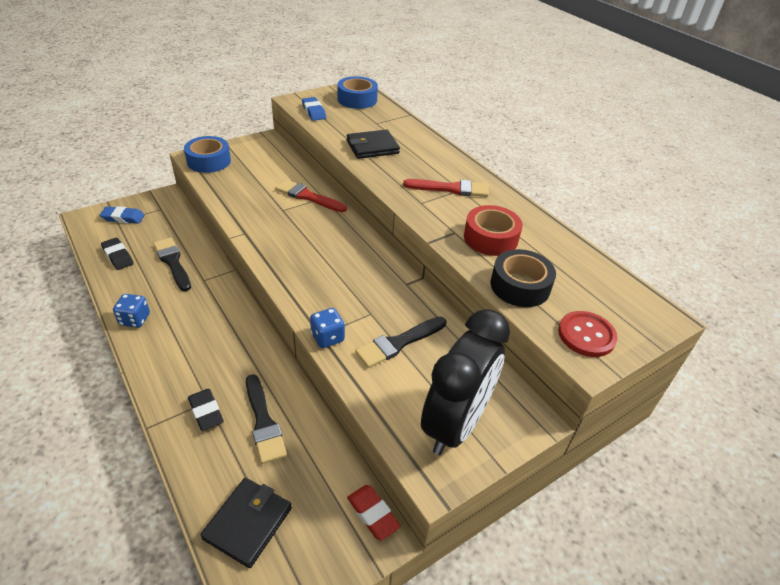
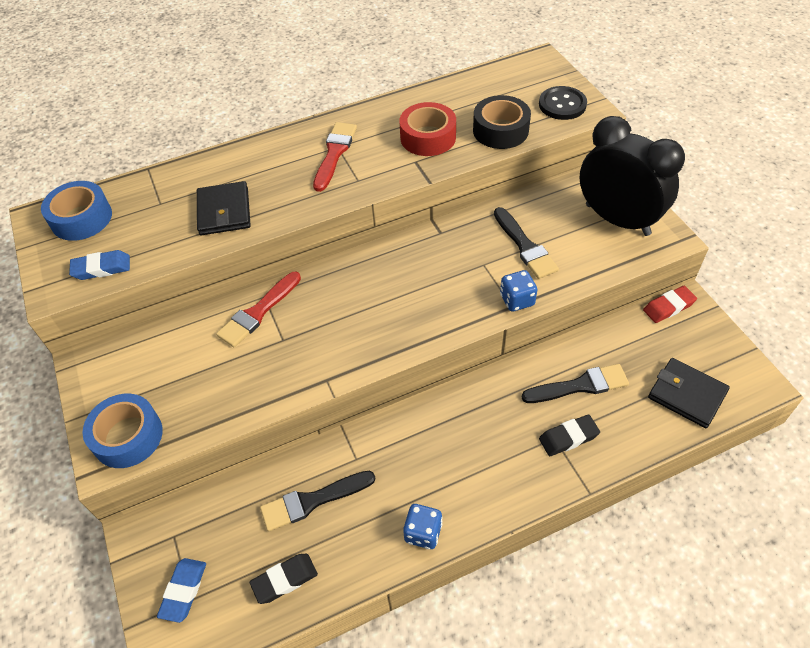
camera: 75 degrees left, 10 degrees up
(586, 335) = (562, 105): red button -> black button

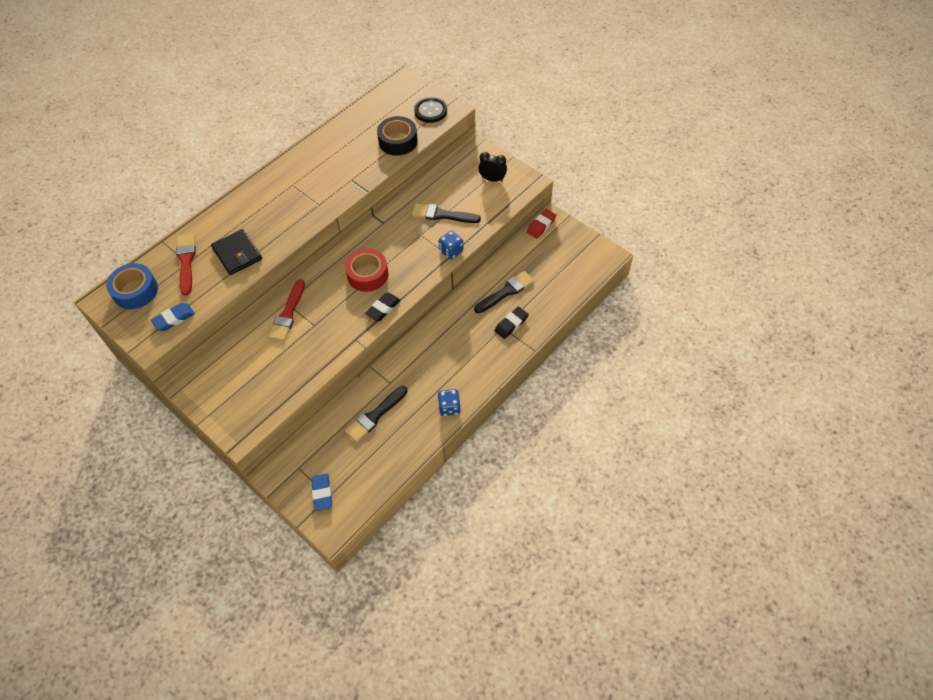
camera: 25 degrees left, 5 degrees up
(128, 436) = (245, 417): blue tape -> none
(285, 580) = (380, 463): black eraser -> black eraser (383, 308)
(334, 153) = (292, 190): red brush -> red brush (186, 261)
(428, 137) = (351, 160): red tape -> red tape (367, 274)
(525, 246) = (442, 215): black brush -> black brush turned 150 degrees clockwise
(617, 219) = (492, 179): black clock -> black clock, size x0.45
(686, 395) = (569, 275): black wallet -> none

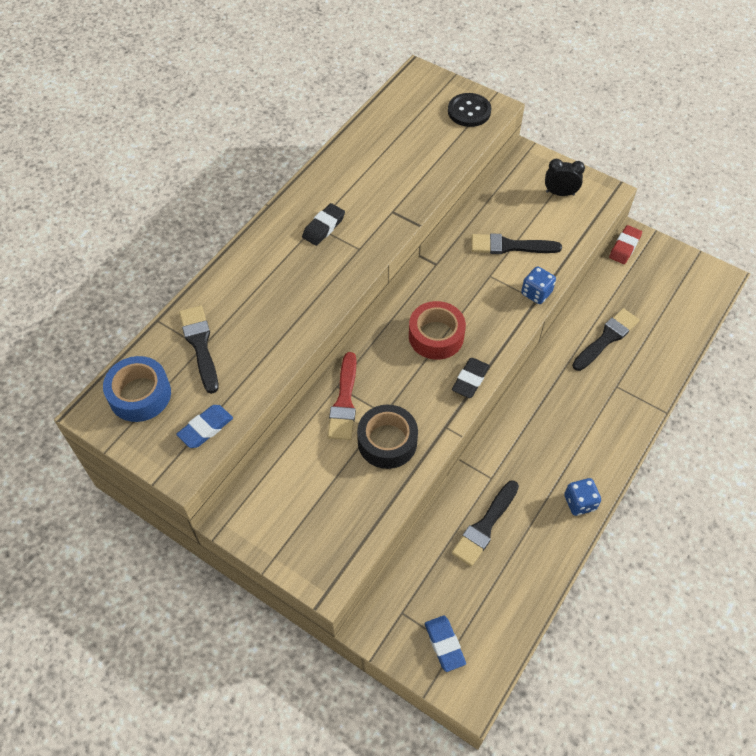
camera: 10 degrees left, 0 degrees up
(186, 261) = (200, 345): red brush -> black brush
(237, 254) = (268, 327): black wallet -> none
(398, 141) = (438, 154): black tape -> black tape (387, 441)
(511, 324) = (626, 381): black eraser -> black eraser (323, 227)

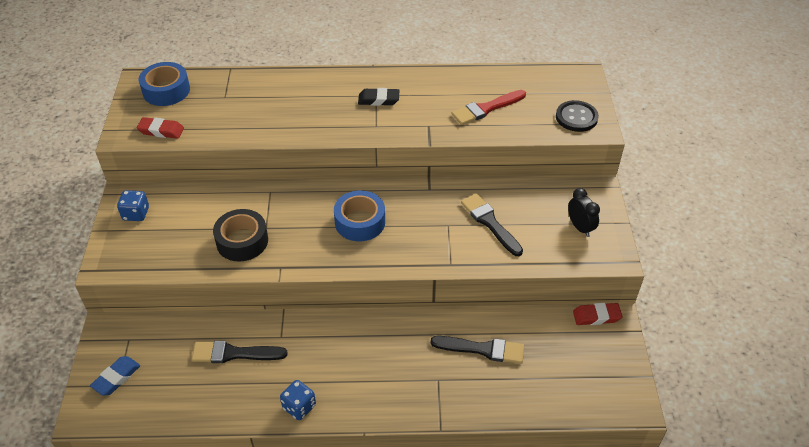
camera: 55 degrees right, 10 degrees down
(200, 345) = (225, 95): black brush -> none
(205, 428) = (161, 131): blue eraser -> red eraser
(344, 401) = (259, 202): red brush -> red brush (486, 109)
(436, 336) = (360, 222): red tape -> blue tape
(470, 380) = (335, 261): black eraser -> none
(536, 293) = (457, 261): blue dice -> blue dice (136, 214)

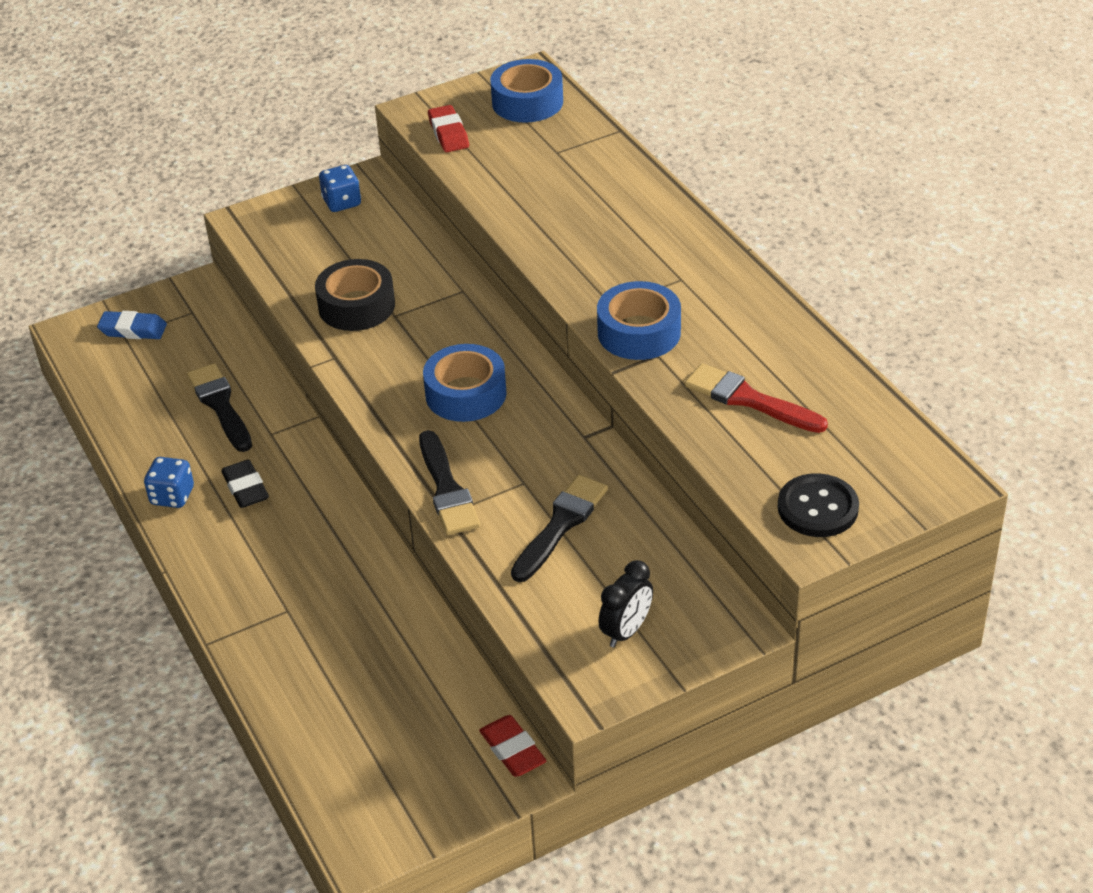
camera: 65 degrees right, 5 degrees down
(378, 100) = (672, 285): black eraser -> black eraser (246, 488)
(406, 125) = (639, 332): none -> blue tape
(483, 349) = (367, 638): black brush -> black brush (447, 489)

